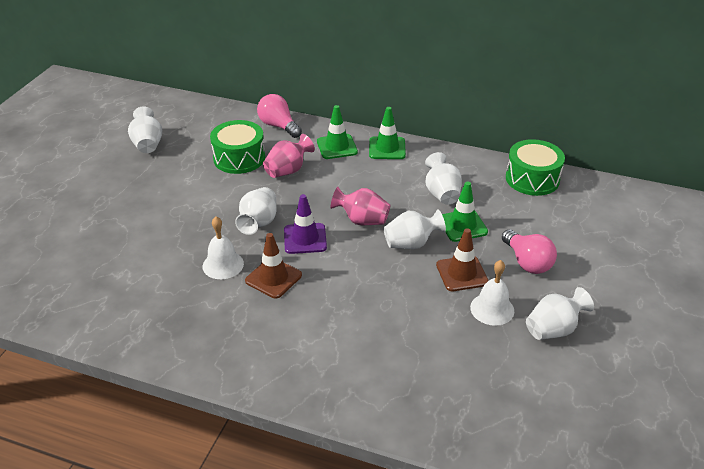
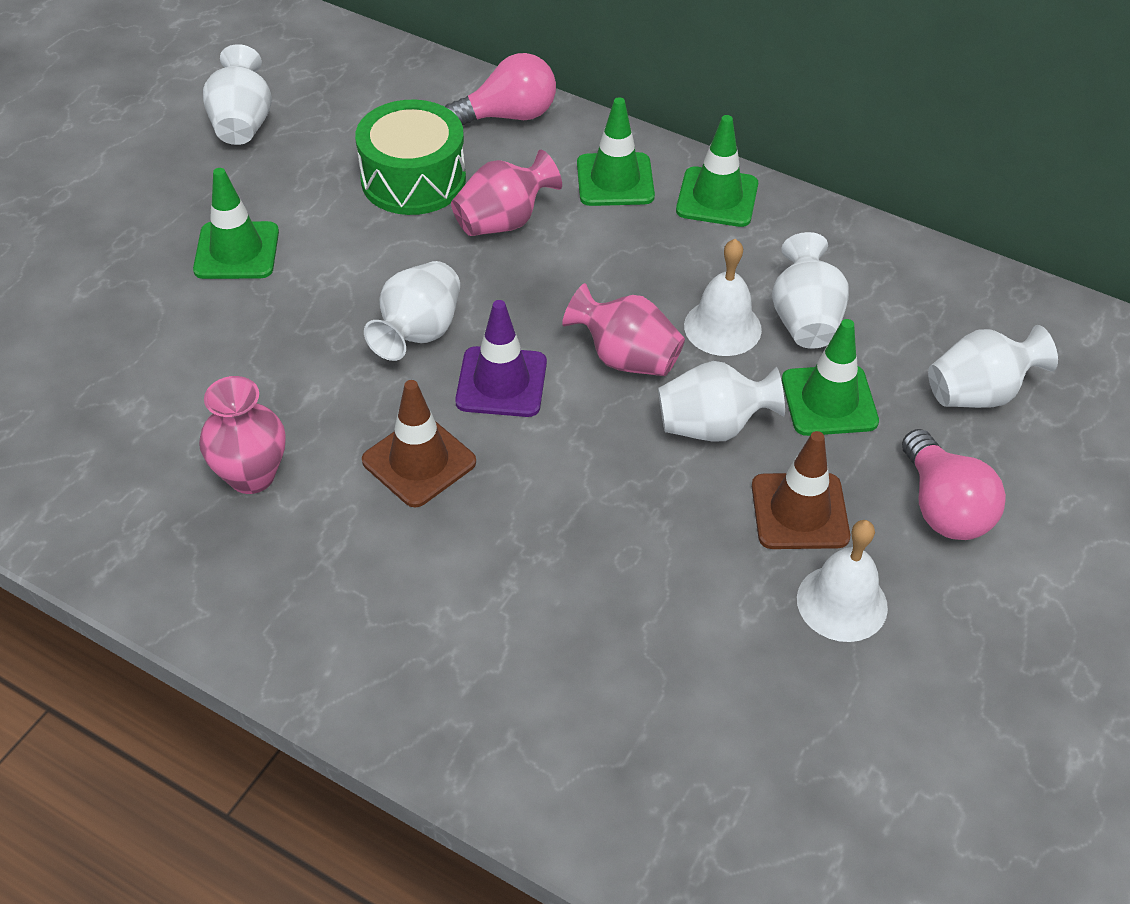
camera: 10 degrees right, 10 degrees up
(159, 199) = (237, 251): none -> green traffic cone
(191, 296) = (252, 475): none -> pink vase
(223, 265) = (328, 416): white bell -> white bell (722, 327)
(278, 126) = (508, 116): pink light bulb -> pink light bulb turned 105 degrees clockwise
(532, 179) = (1005, 312): green drum -> none
(553, 329) = (958, 671): white vase -> white vase (978, 394)

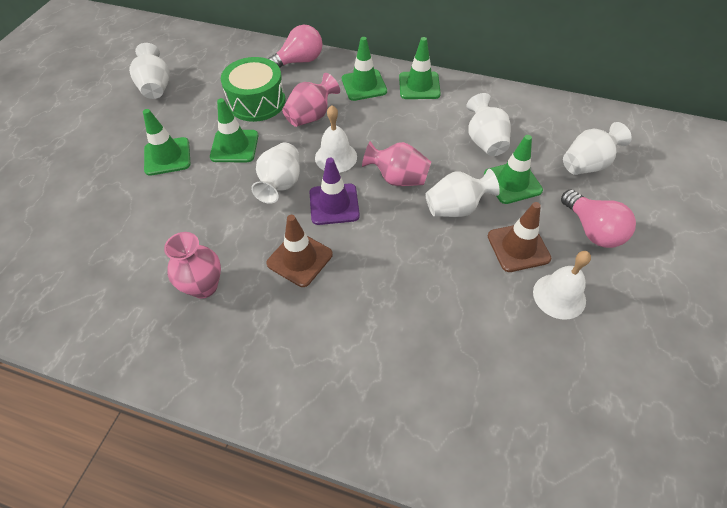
camera: 10 degrees left, 5 degrees up
(355, 253) = (234, 146): none -> green traffic cone
(722, 327) = (444, 153): white bell -> white bell (336, 157)

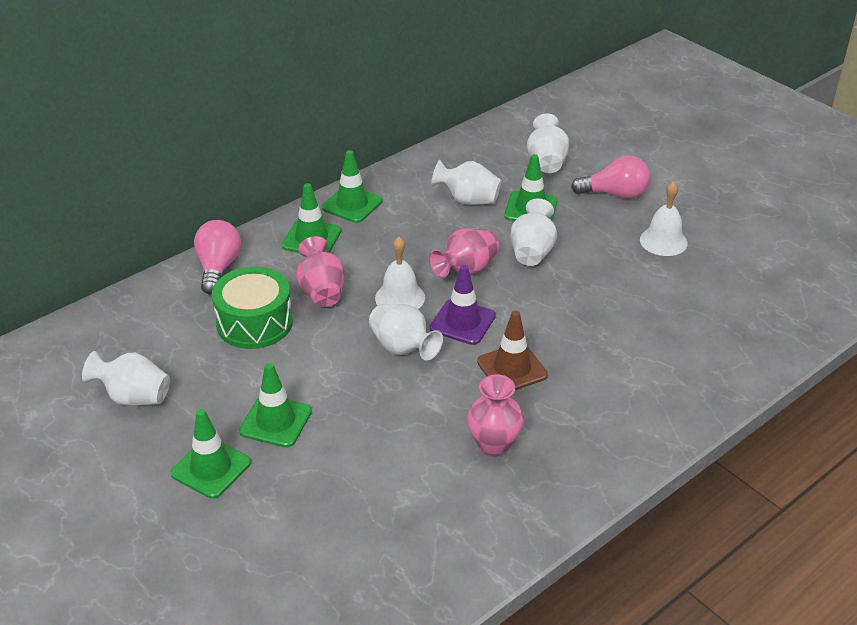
camera: 60 degrees left, 15 degrees down
(234, 146) = (312, 363): green traffic cone -> green traffic cone (211, 468)
(518, 247) = (602, 238): brown traffic cone -> none

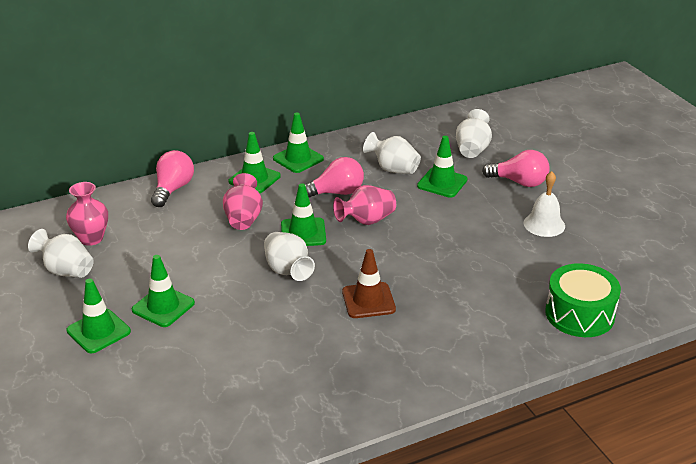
camera: 15 degrees right, 5 degrees down
(254, 323) = (181, 233): green drum -> green drum (579, 314)
(400, 297) = (303, 233): white bell -> green traffic cone
(415, 240) = (336, 193): none -> pink light bulb
(462, 322) = (345, 259): purple traffic cone -> none
(494, 445) = (326, 355): pink vase -> pink vase (91, 238)
(532, 252) = (427, 216): white vase -> none

